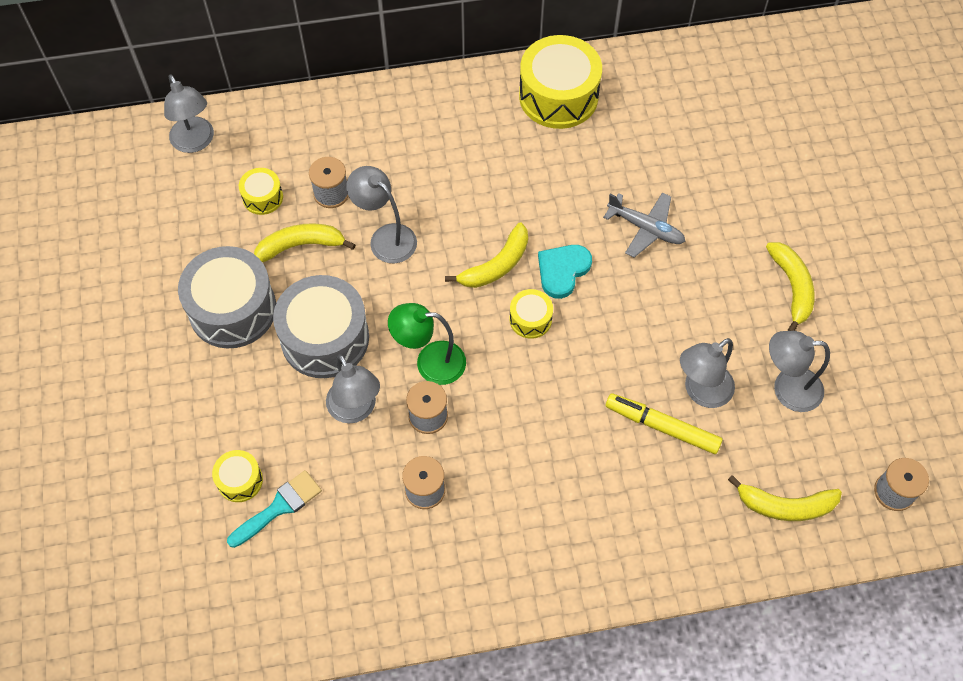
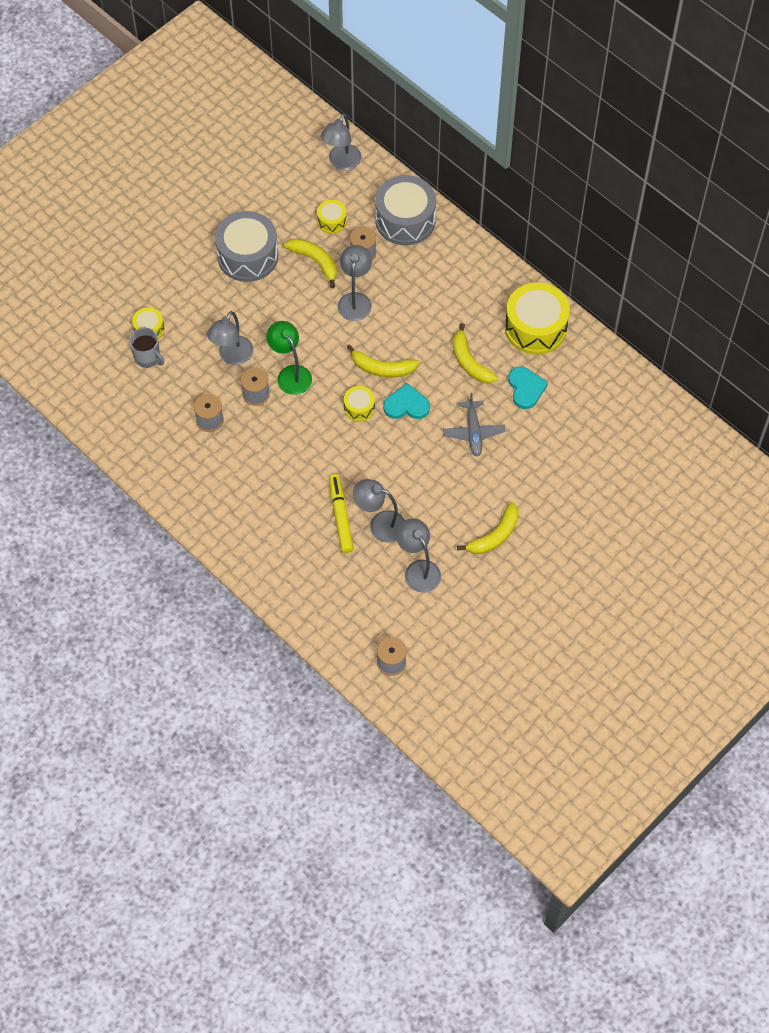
camera: 55 degrees right, 0 degrees up
(279, 507) = (148, 357): turquoise brush -> grey mug
(325, 338) = (265, 312): grey drum -> grey drum (405, 220)
(626, 149) = (526, 388): none -> turquoise heart
(785, 506) = (337, 608): yellow banana -> yellow banana (469, 362)

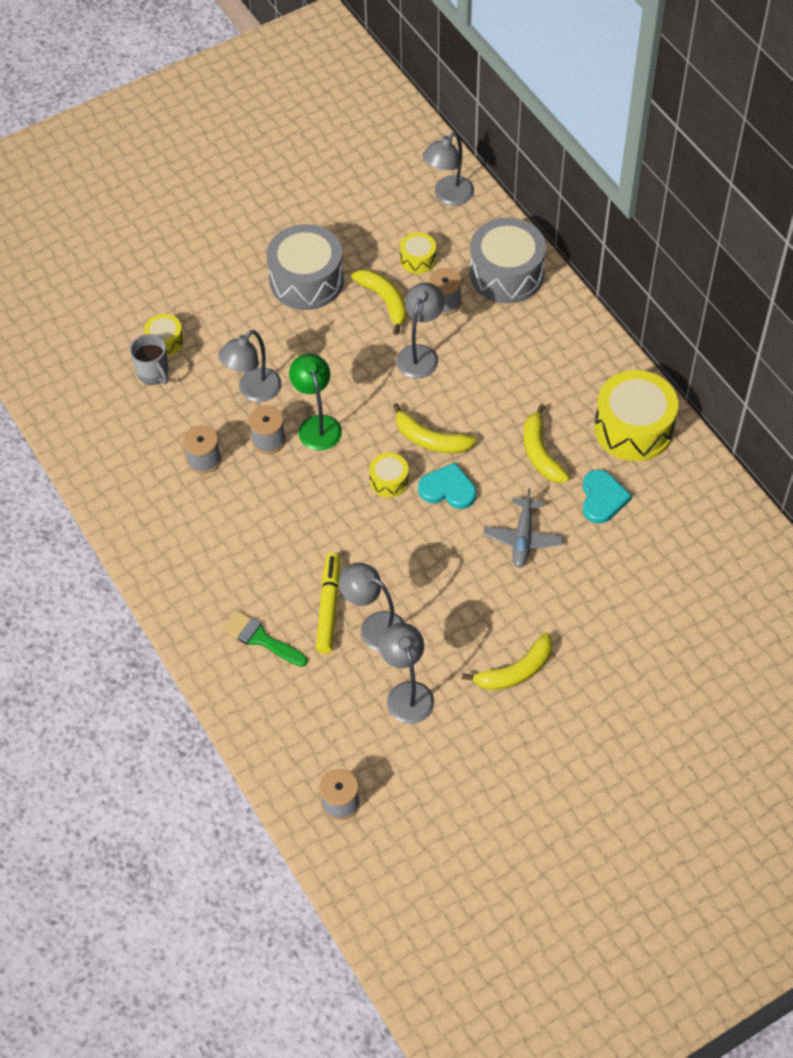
camera: 15 degrees right, 5 degrees down
(296, 552) = (261, 638): none -> green brush

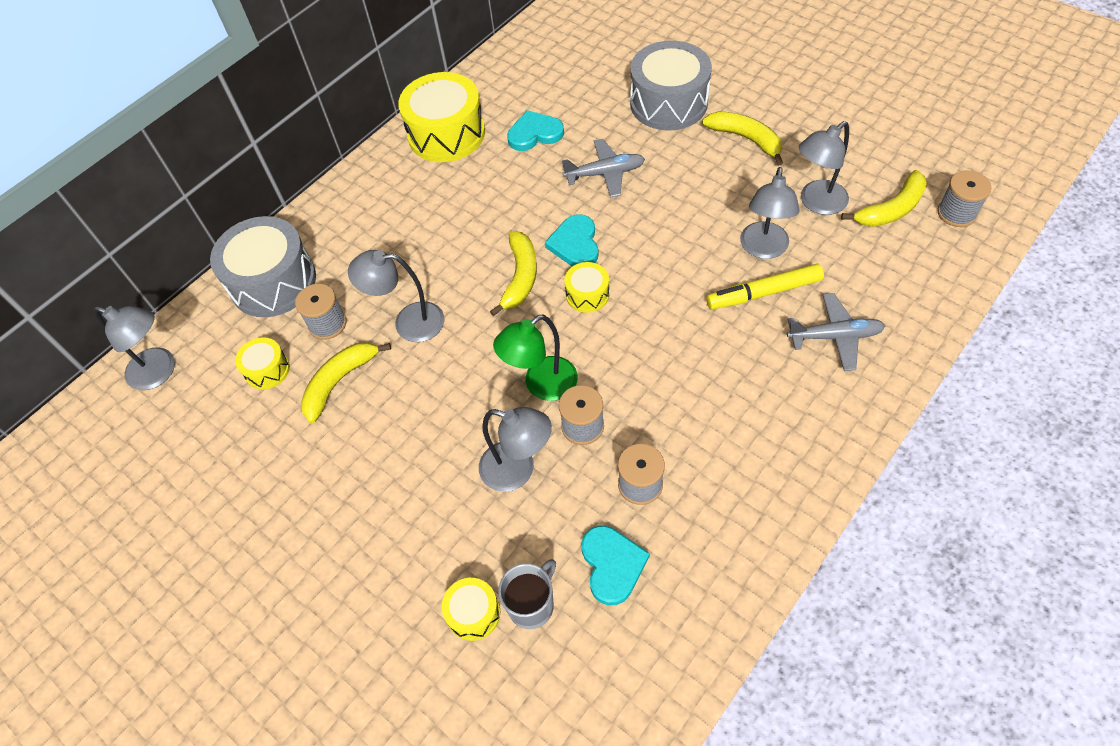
camera: 105 degrees left, 0 degrees up
(155, 425) = (612, 565): none -> turquoise heart
(261, 638) = (835, 336): green brush -> grey plane
(306, 280) = (325, 477): grey drum -> grey drum (668, 103)
(540, 453) = (501, 189): yellow banana -> yellow banana (891, 209)

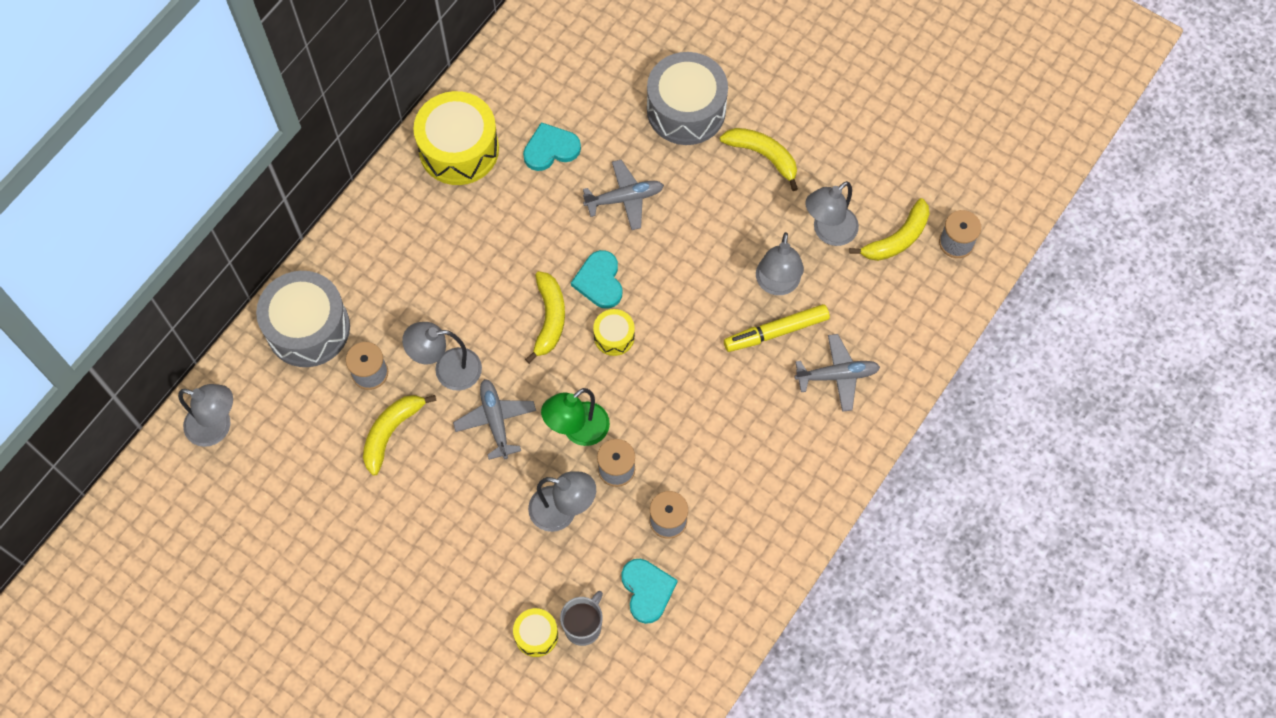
camera: 10 degrees left, 10 degrees up
(267, 370) = (320, 422): yellow drum -> none
(453, 373) = (495, 420): none -> grey plane

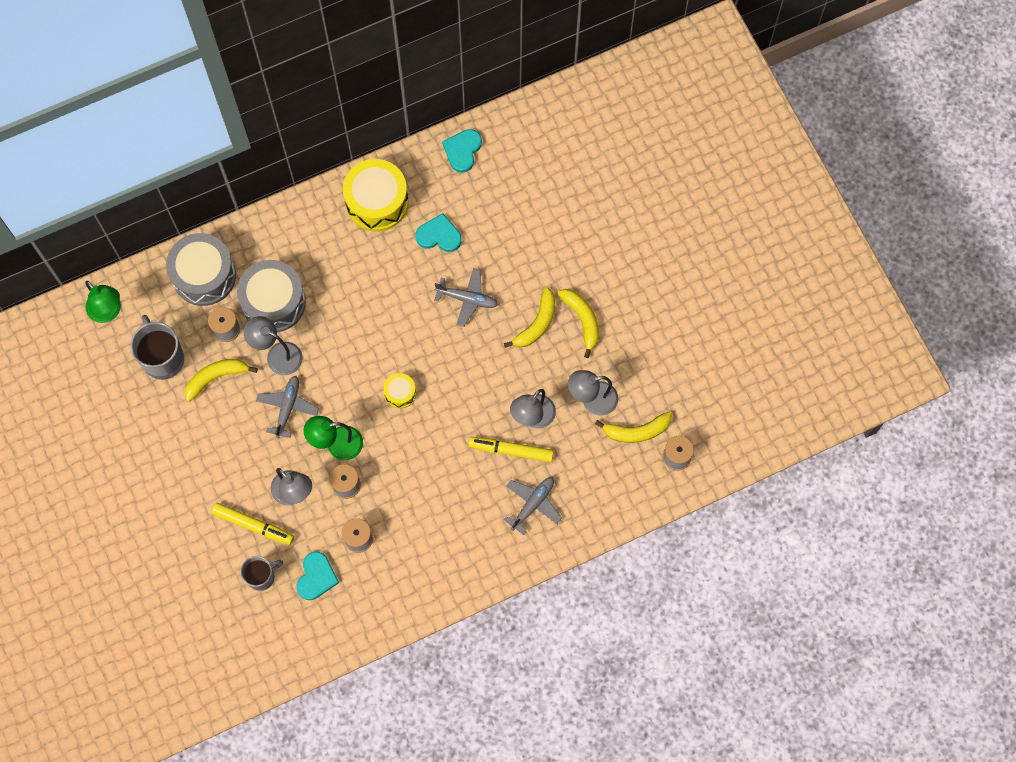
camera: 30 degrees right, 5 degrees up
(217, 427) = (108, 312): grey lamp -> green lamp
(314, 444) = (163, 358): none -> grey mug
(536, 635) = (228, 565): yellow drum -> none
(537, 573) = (253, 525): none -> yellow marker
(549, 319) = (365, 357): yellow banana -> yellow banana (537, 323)
(599, 281) = (414, 349): turquoise heart -> turquoise heart (462, 151)
(686, 110) = (550, 257): grey drum -> grey drum (274, 302)
(837, 375) = (533, 504): grey plane -> grey plane turned 75 degrees counterclockwise

